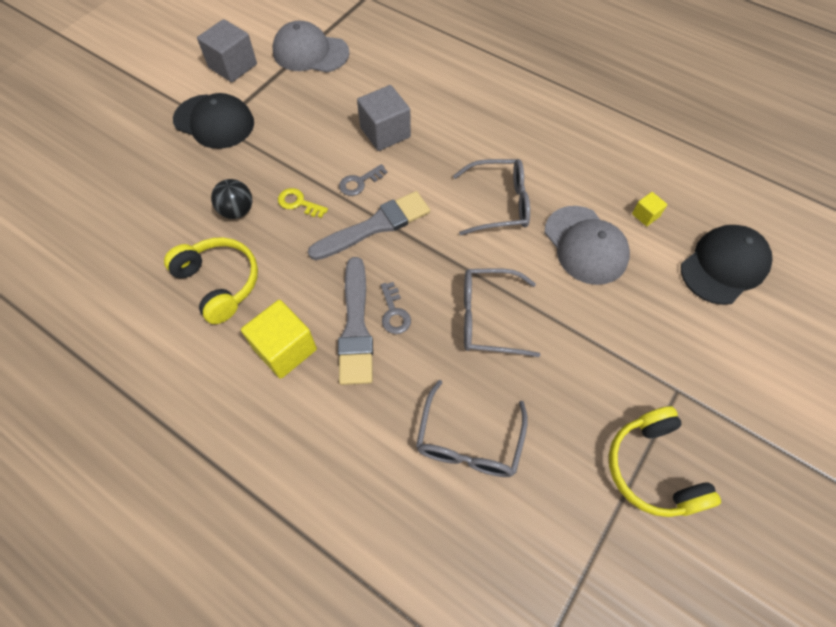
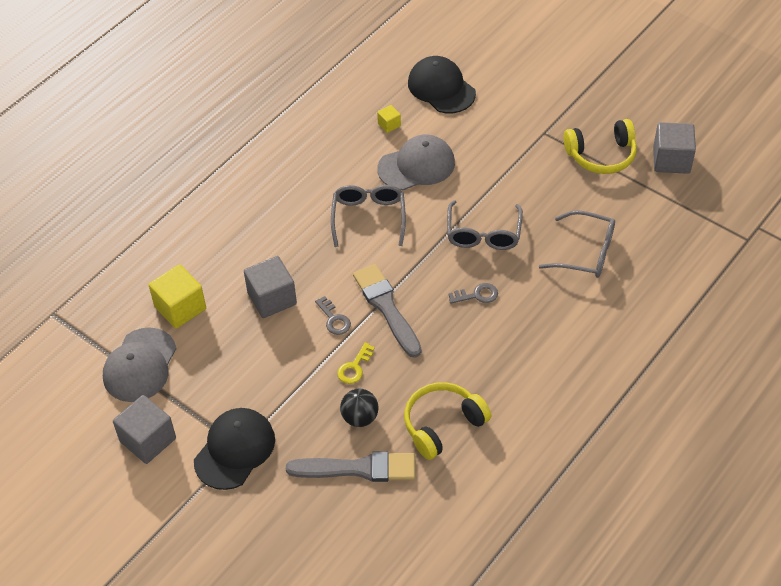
camera: 85 degrees left, 10 degrees down
(285, 349) = (510, 370): yellow cube -> yellow cube (180, 308)
(356, 327) = (490, 321): grey brush -> grey brush (358, 468)
(667, 579) = (671, 160): none -> grey cube

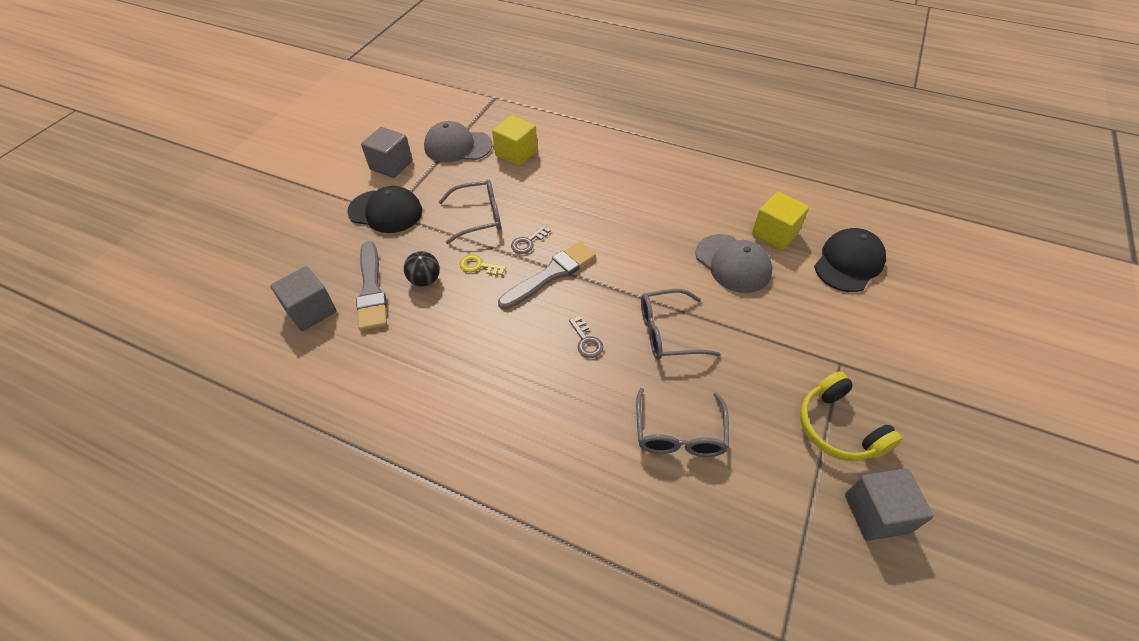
camera: 75 degrees right, 0 degrees up
(272, 298) = (540, 200): grey cube -> grey cube (311, 310)
(368, 217) = (652, 242): grey glasses -> grey glasses (479, 217)
(389, 125) = (775, 233): yellow cube -> yellow cube, size x2.03
(442, 424) = (424, 341): yellow headphones -> none

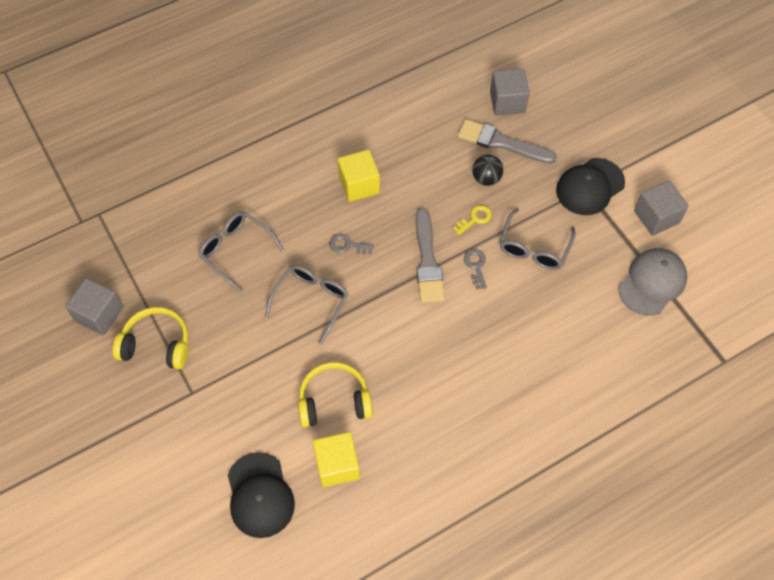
camera: 125 degrees right, 10 degrees up
(516, 153) = (606, 325): yellow cube -> yellow cube (359, 185)
(733, 263) = (334, 400): grey cap -> yellow headphones

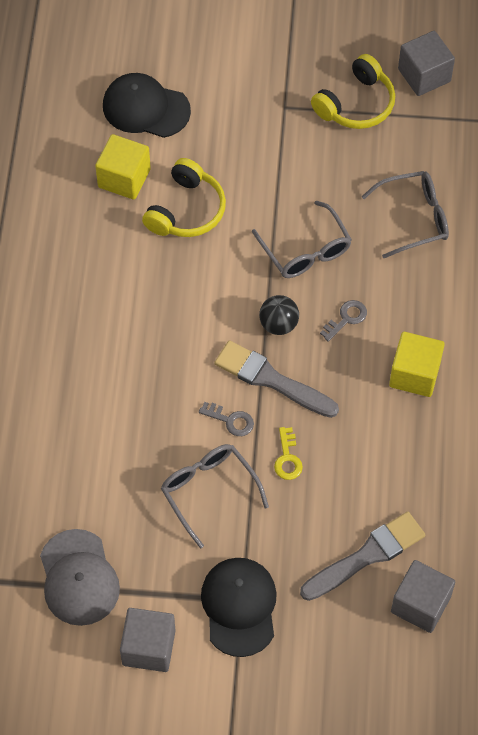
camera: 125 degrees right, 0 degrees up
(486, 178) = (330, 505): black ball -> black ball (278, 324)

